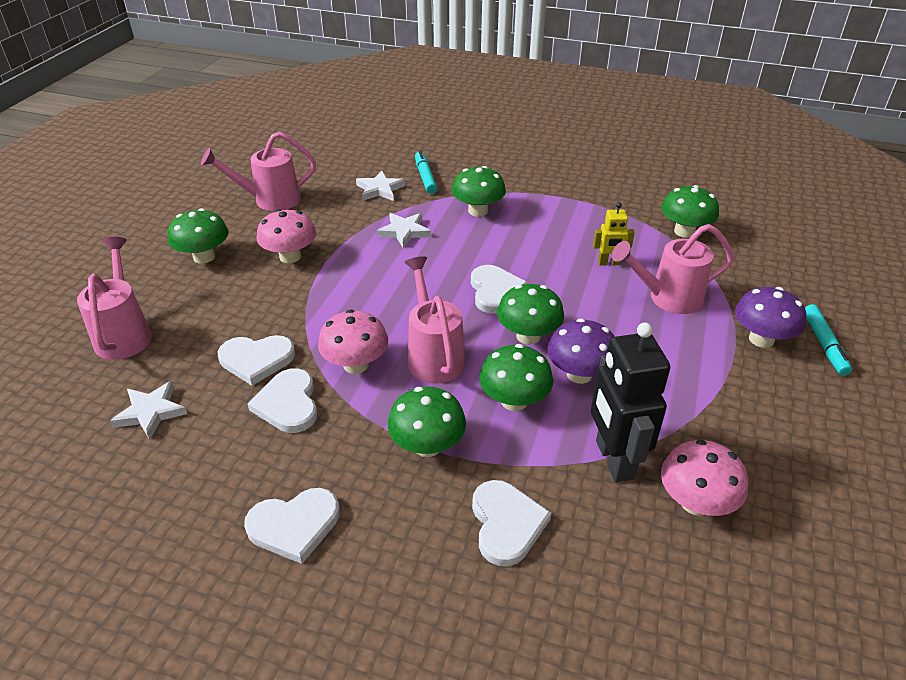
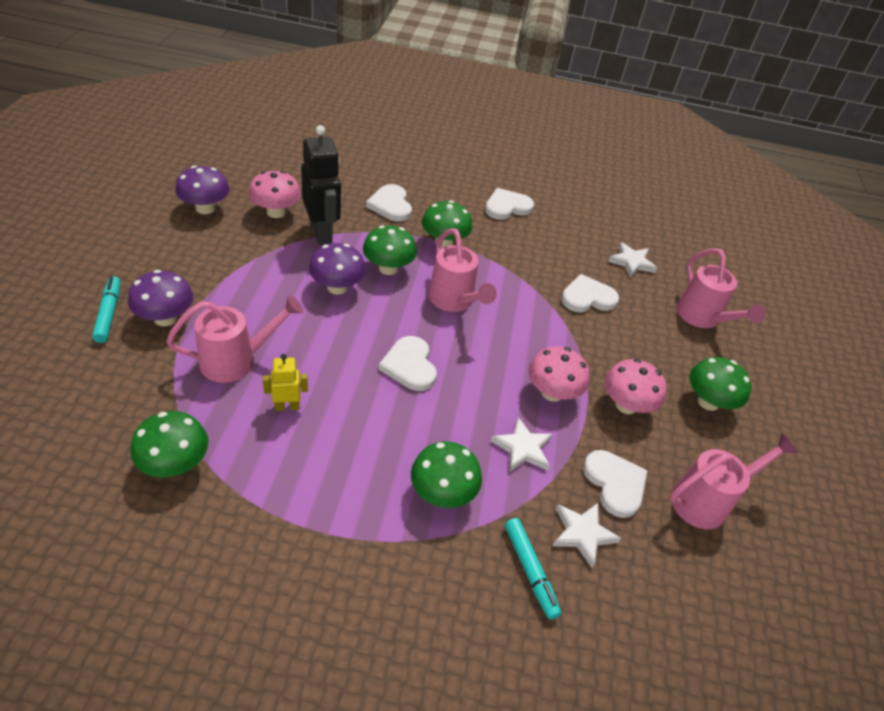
camera: 165 degrees right, 5 degrees up
(288, 404) = (546, 267): white heart -> white heart (615, 484)
(356, 364) = (512, 294): pink mushroom -> pink mushroom (552, 392)
(528, 336) = (377, 319): green mushroom -> none
(809, 508) = (205, 208): none -> purple mushroom

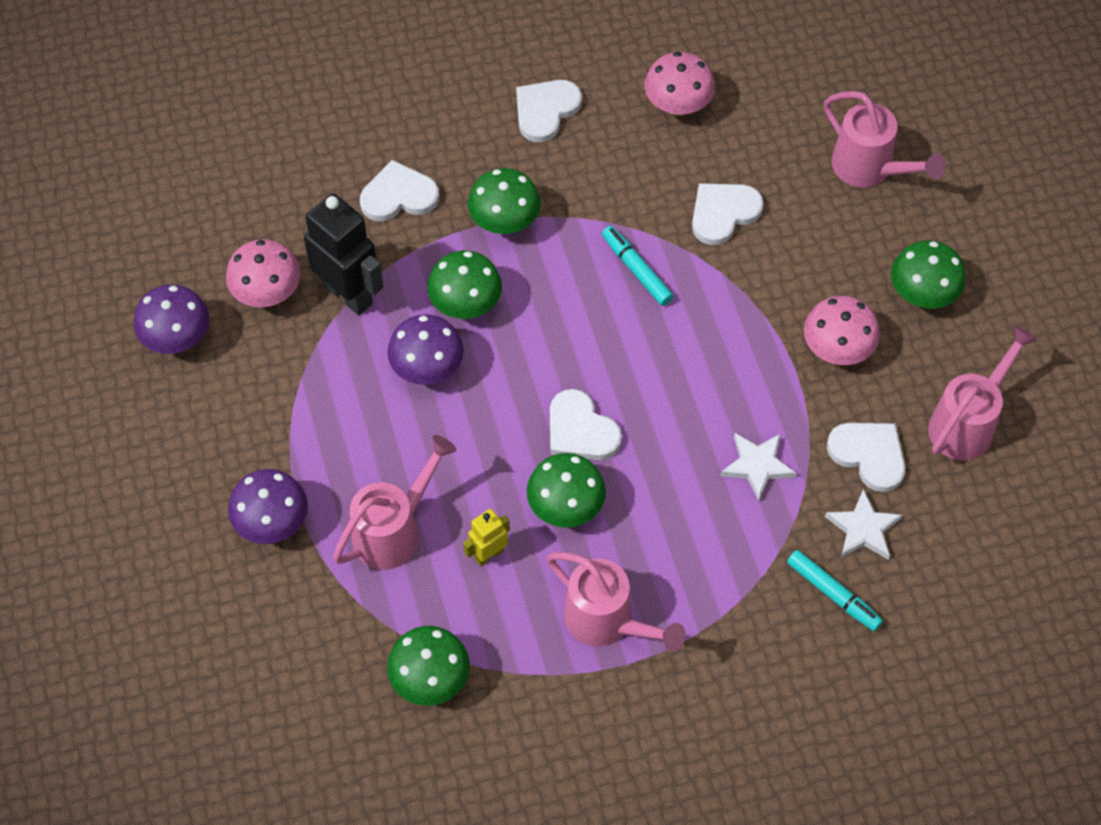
camera: 20 degrees left, 15 degrees up
(109, 313) = (206, 553): turquoise marker -> turquoise marker (636, 270)
(390, 205) = (399, 196): white heart -> white heart turned 120 degrees clockwise
(442, 493) = (707, 561): green mushroom -> green mushroom (565, 506)
(454, 301) = (573, 310): pink watering can -> pink watering can (606, 621)
(552, 392) = (751, 378): pink mushroom -> pink mushroom (677, 105)
(631, 262) = (748, 122): white star -> none

